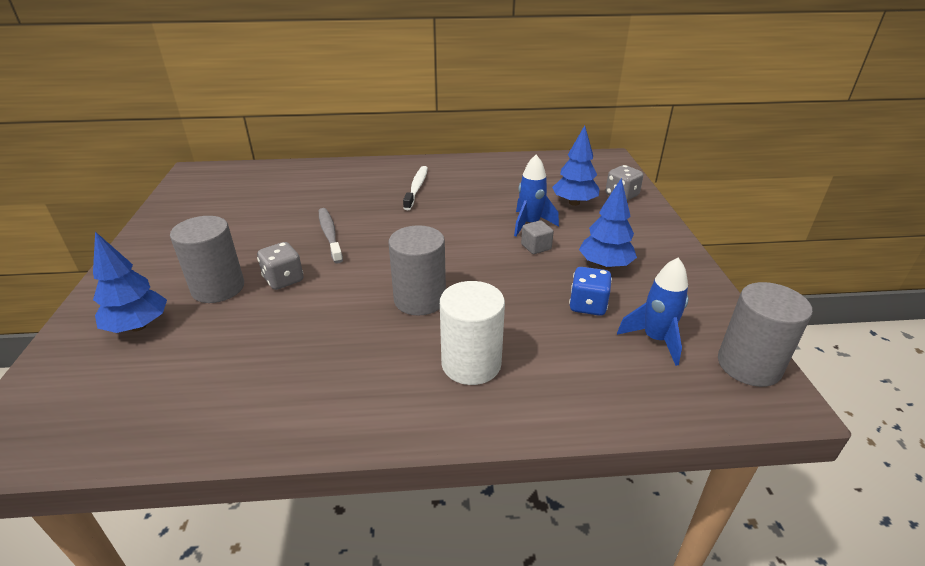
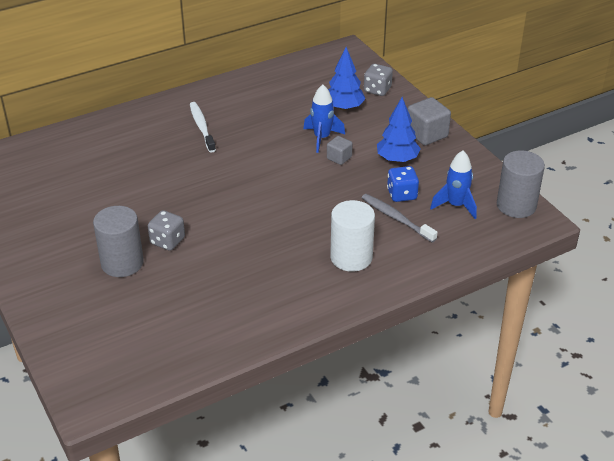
camera: 25 degrees left, 5 degrees up
(138, 326) = (93, 308): blue tree -> none
(330, 235) = (167, 193): grey toothbrush -> grey toothbrush (396, 218)
(420, 299) = (284, 225): grey cylinder -> none
(657, 248) = (427, 134): none -> grey cube

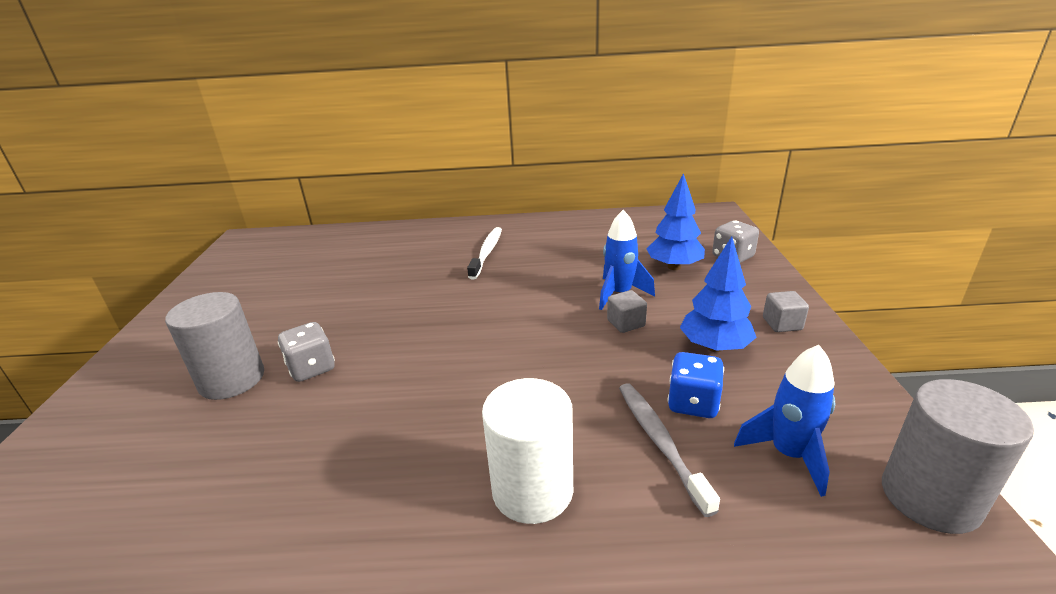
camera: 30 degrees right, 10 degrees down
(427, 134) = (782, 324): grey cube -> grey cube, size x0.58

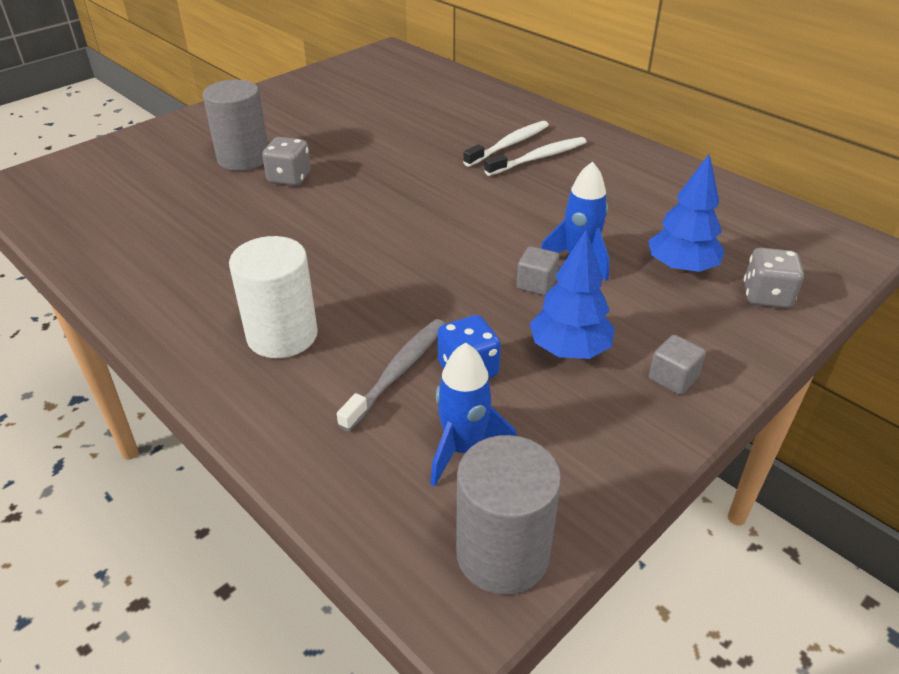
camera: 45 degrees right, 10 degrees up
(453, 255) = (509, 145): none -> white toothbrush

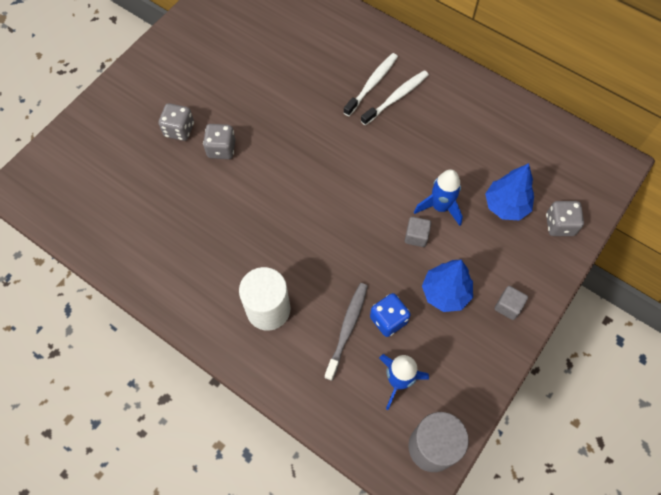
camera: 10 degrees left, 25 degrees up
(243, 158) = (179, 130): grey cylinder -> grey dice

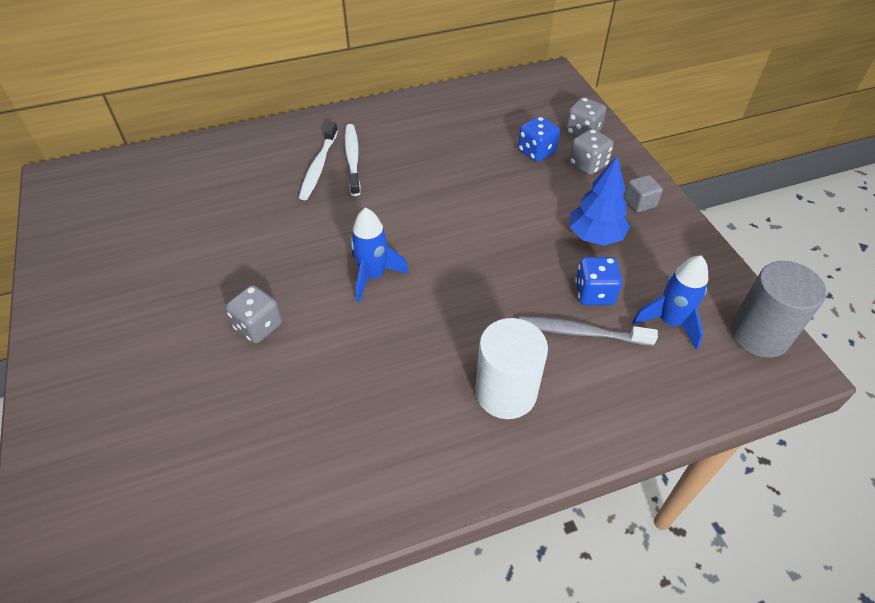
camera: 55 degrees left, 15 degrees down
(179, 130) = (187, 354): grey dice -> grey dice (588, 164)
(347, 329) = (581, 332): grey toothbrush -> grey toothbrush turned 45 degrees counterclockwise
(372, 84) = (319, 166): white toothbrush -> white toothbrush turned 150 degrees counterclockwise
(416, 236) = (517, 224): grey cube -> none
(440, 207) = (500, 192): blue rocket -> blue rocket (373, 276)
(506, 206) = (536, 152): blue tree -> blue dice

